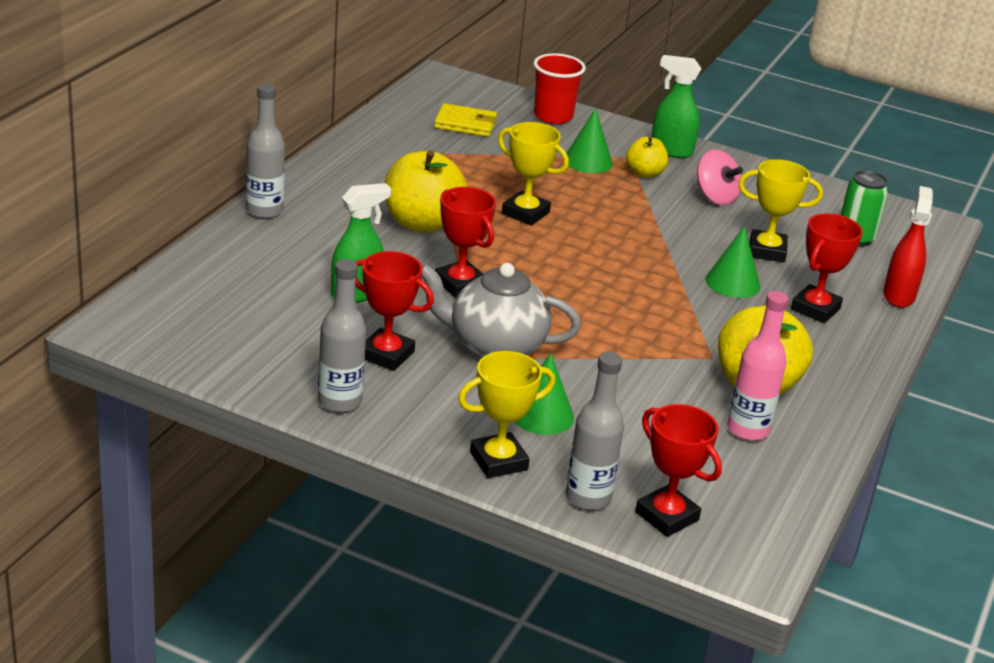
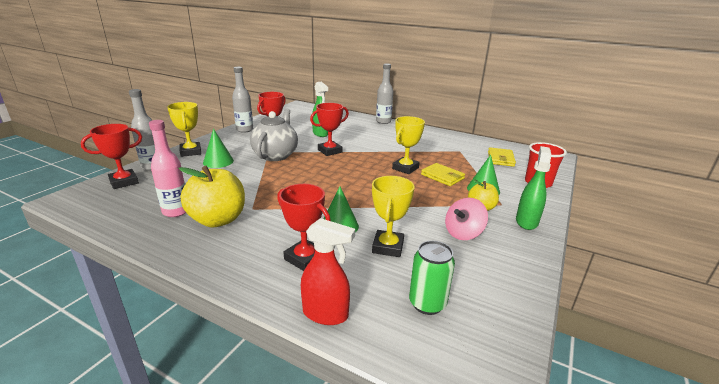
camera: 95 degrees right, 5 degrees down
(422, 223) = (384, 146): yellow apple -> none
(550, 185) = (442, 176): none -> yellow wallet

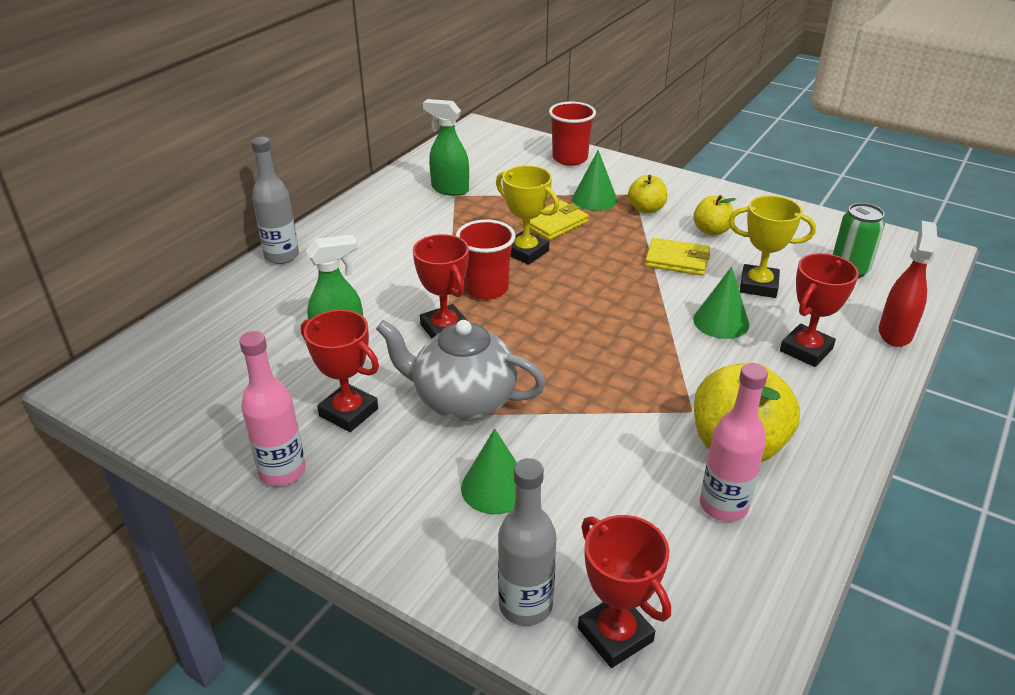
camera: 85 degrees left, 10 degrees up
(190, 152) = (433, 551): yellow trophy -> none
(244, 130) = (282, 471): grey bottle -> pink bottle
(365, 159) = (486, 289): none -> red cup
(463, 233) = (711, 231): pink spinning top -> yellow apple
(500, 159) = (489, 168): yellow wallet -> yellow wallet (677, 260)
(526, 221) = (673, 187): green spray bottle -> green spray bottle (449, 189)

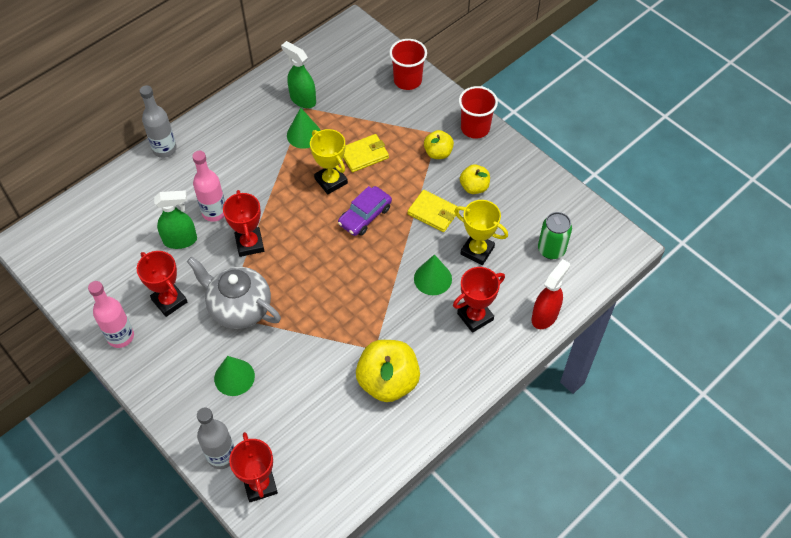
camera: 15 degrees right, 20 degrees up
(486, 289) = (290, 212): red cup -> red cup (475, 128)
(590, 276) = (365, 216): none -> purple car
(594, 199) = (405, 133): green cone -> green cone (304, 134)
(723, 505) = (357, 421): pink bottle -> pink bottle (214, 212)

